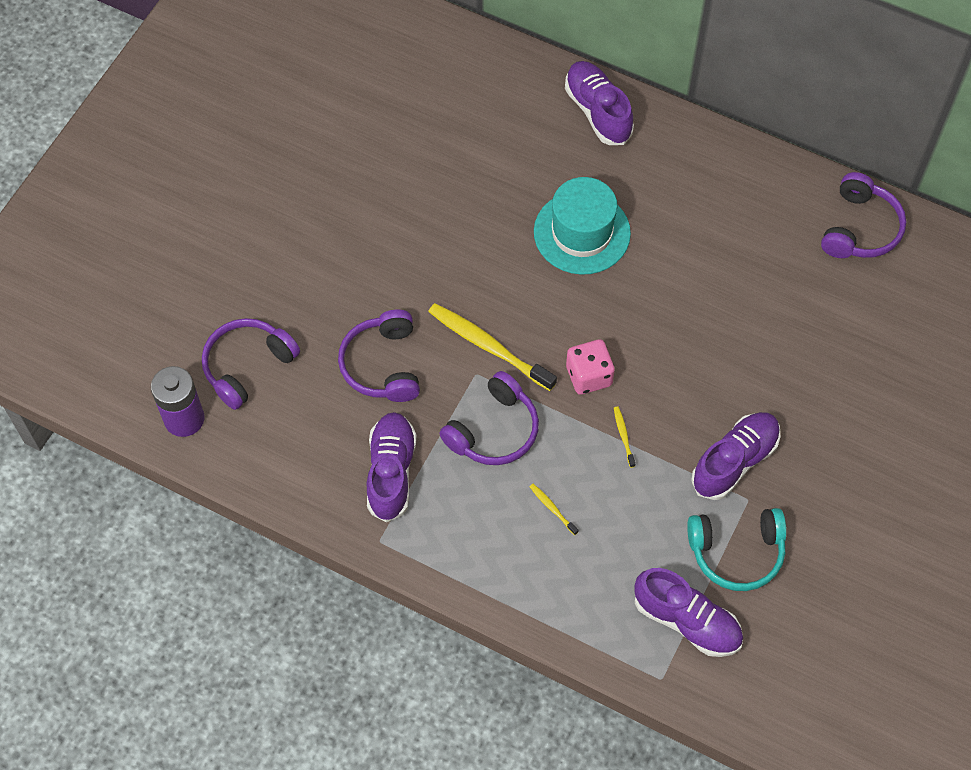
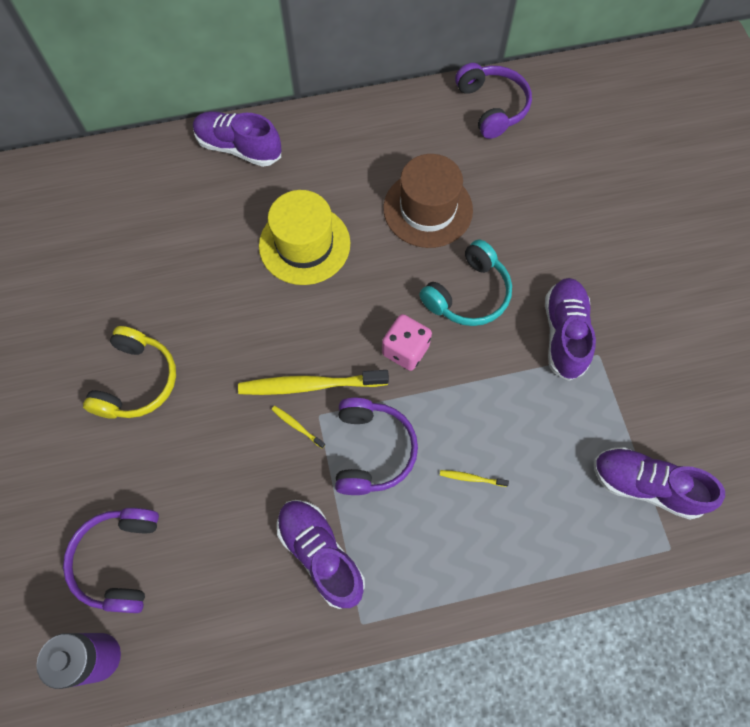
camera: 40 degrees left, 5 degrees up
(360, 246) = (137, 381): none -> yellow headphones
(383, 365) = (237, 466): purple headphones -> none
(582, 232) = (304, 244): turquoise hat -> yellow hat
(623, 436) = (471, 377): yellow toothbrush -> yellow toothbrush (297, 426)
(687, 621) = (645, 485): purple shoe -> purple shoe turned 150 degrees counterclockwise
(714, 277) = (428, 209): none -> brown hat
(736, 552) = (628, 401): turquoise headphones -> turquoise headphones (468, 294)

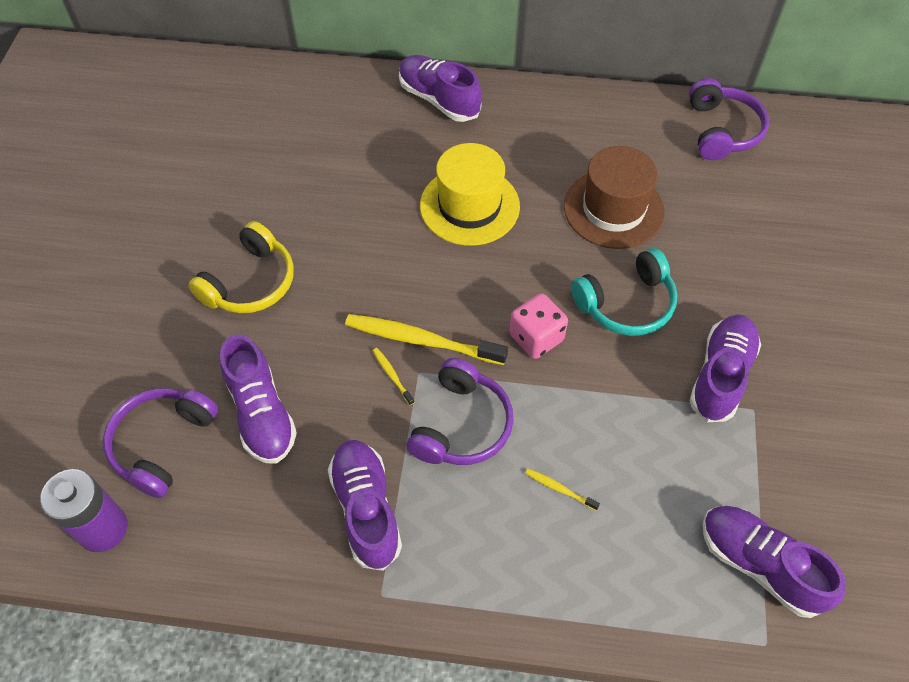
camera: 20 degrees right, 10 degrees down
(197, 501) = (261, 413): none -> purple shoe

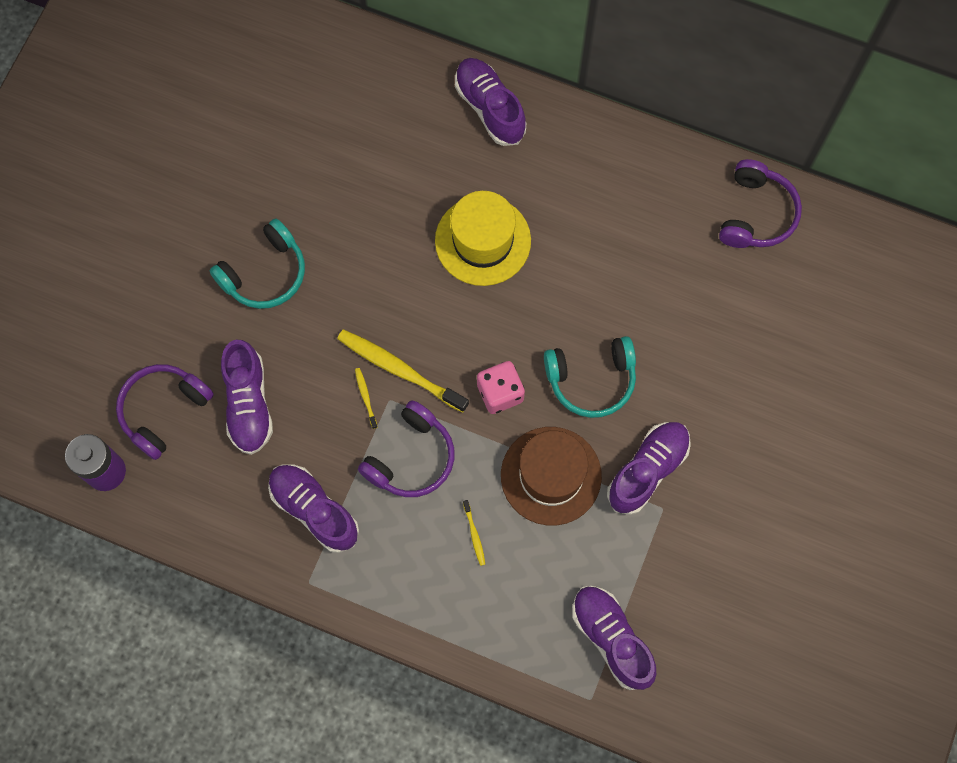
camera: 15 degrees right, 15 degrees up
(250, 282) = (265, 273): yellow headphones -> turquoise headphones
(366, 509) = (314, 510): purple shoe -> purple shoe turned 45 degrees counterclockwise
(560, 489) = (474, 534): yellow toothbrush -> yellow toothbrush turned 150 degrees counterclockwise
(613, 209) = (616, 277): brown hat -> brown hat (551, 476)

